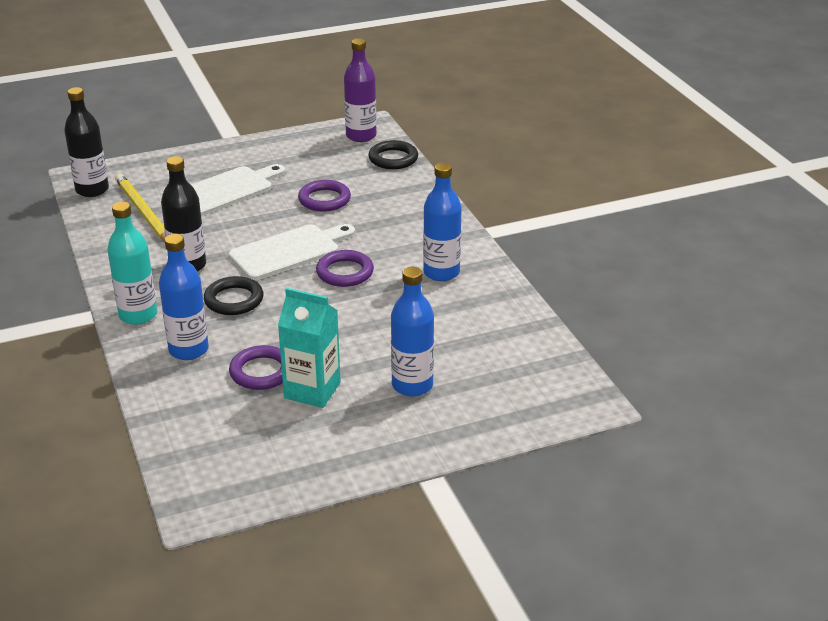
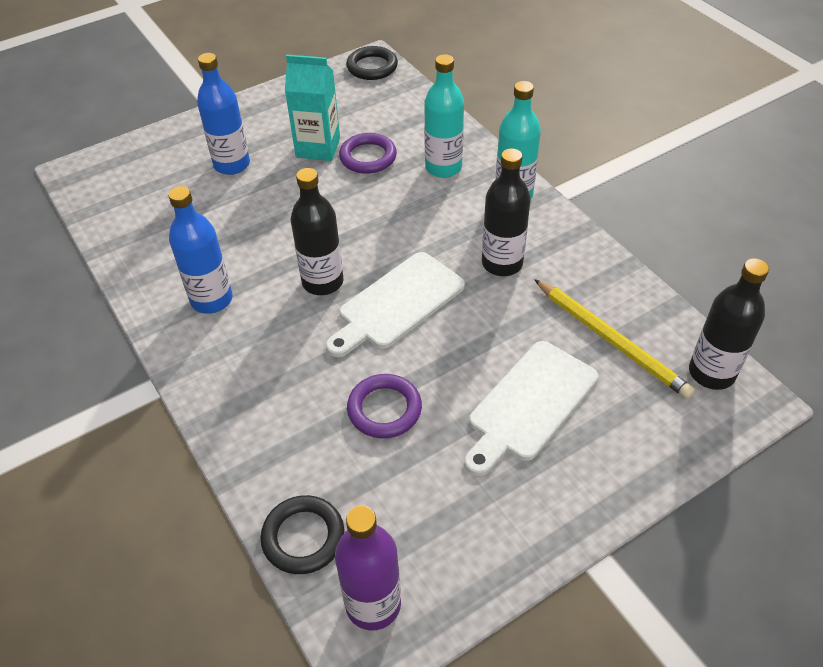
camera: 170 degrees right, 15 degrees up
(188, 350) = (443, 167): blue bottle -> turquoise bottle
(234, 300) = (429, 226): black ring -> black ring (372, 67)
(345, 272) = (322, 282): purple ring -> black bottle

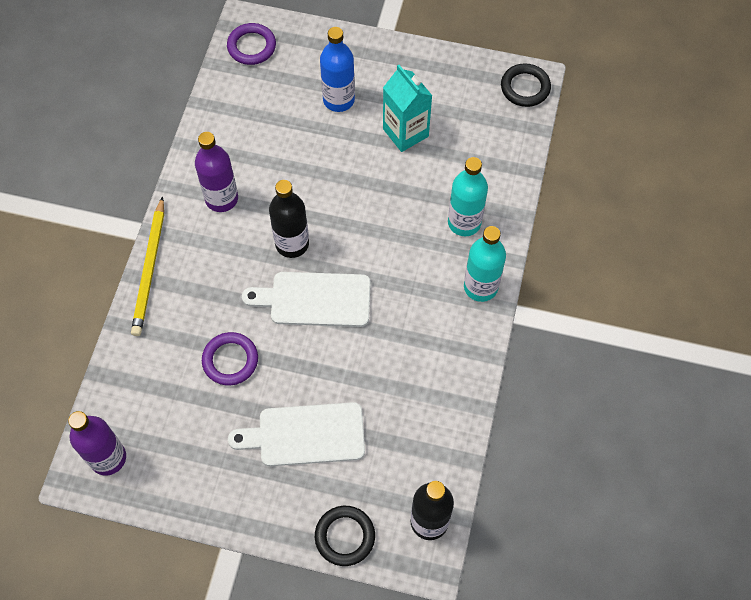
camera: 45 degrees right, 15 degrees up
(211, 300) = (221, 199): blue bottle -> purple bottle
(303, 537) = (115, 391): black ring -> black ring (345, 536)
(368, 157) = (427, 169): purple ring -> purple ring (251, 46)
(502, 263) = (407, 330): black bottle -> none
(611, 340) = (401, 444): yellow pencil -> yellow pencil (150, 269)

